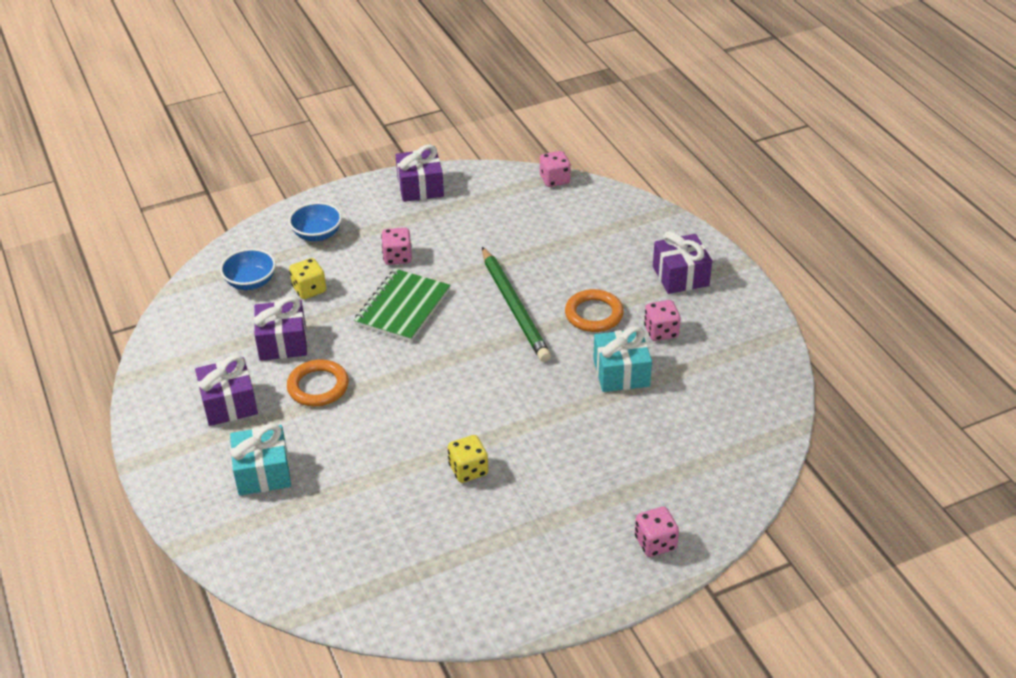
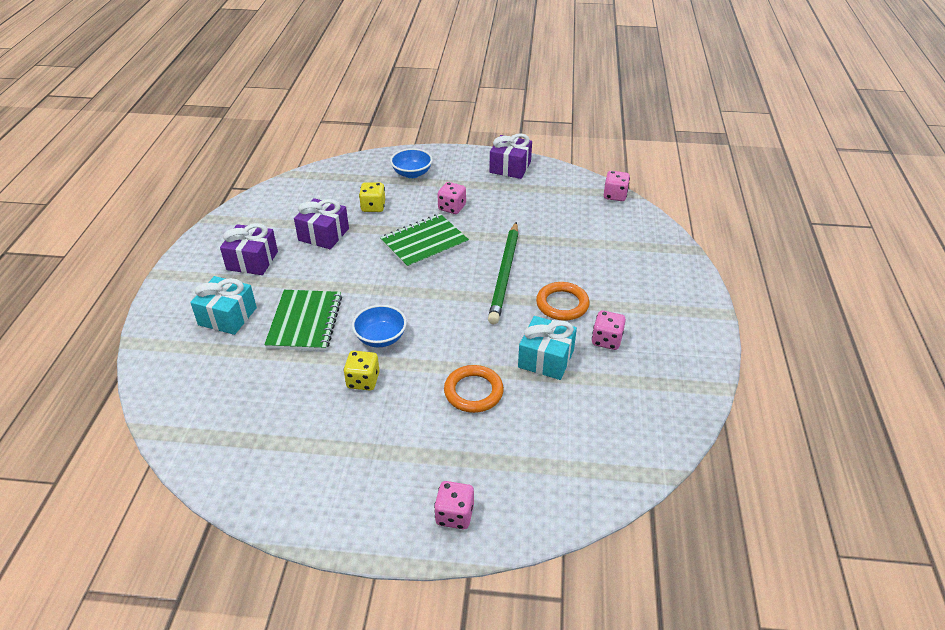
camera: 30 degrees right, 0 degrees up
(251, 282) = (341, 188): blue bowl -> blue bowl (381, 338)
(318, 386) = (318, 273): orange ring -> orange ring (473, 392)
(354, 441) = (305, 322): none -> green notebook
(680, 276) = (659, 303): purple gift -> none

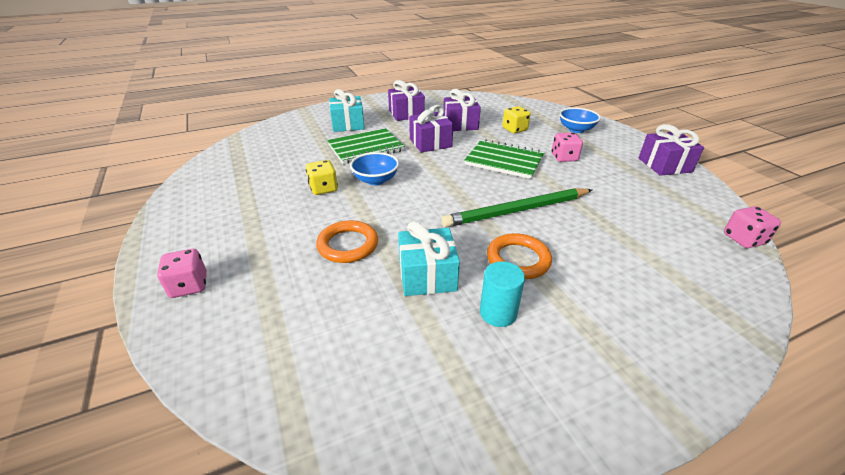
camera: 60 degrees right, 5 degrees down
(342, 272) = (430, 143): none -> purple gift
(606, 340) = (498, 313): pink dice -> turquoise cylinder

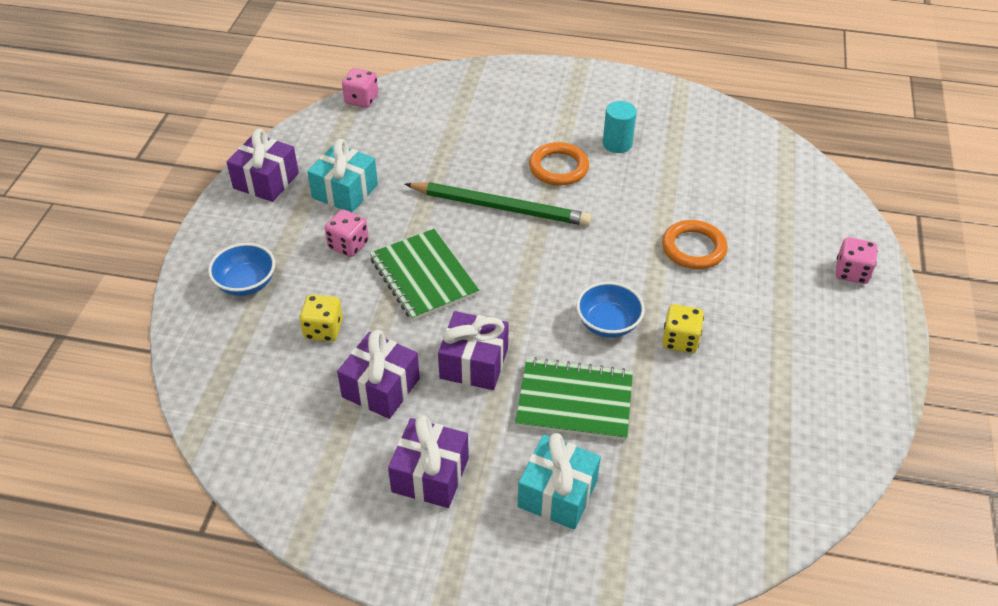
camera: 145 degrees left, 10 degrees up
(427, 275) = (644, 190): turquoise gift -> turquoise gift (345, 191)

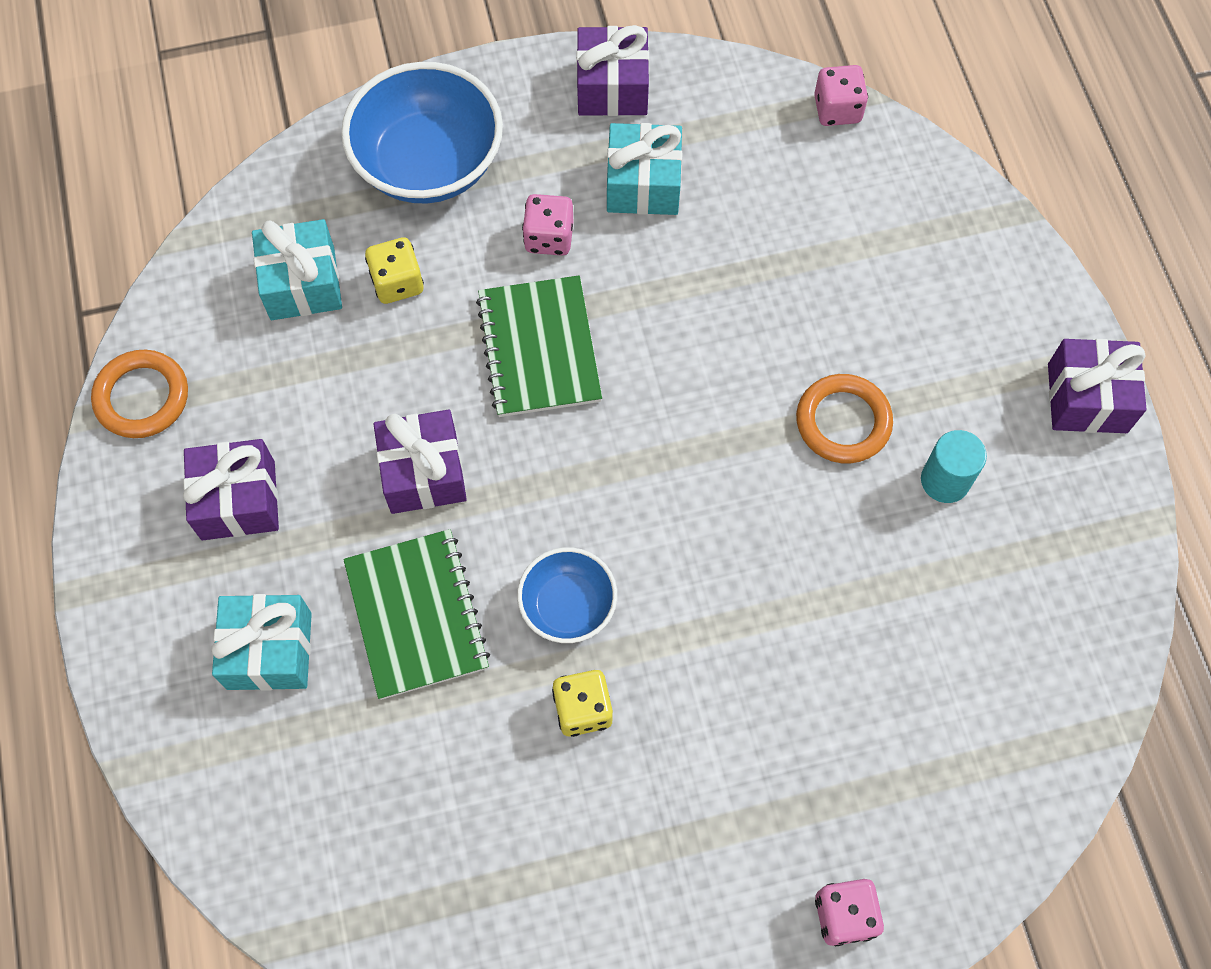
camera: 65 degrees right, 20 degrees up
(246, 283) = (428, 163): blue bowl -> blue bowl, size x1.79
(284, 381) = (302, 283): none -> turquoise gift
(381, 388) = (339, 388): purple gift -> purple gift (1087, 398)
(423, 277) = (539, 348): green notebook -> green notebook turned 45 degrees counterclockwise
(500, 207) = (718, 382): green pencil -> none
(693, 248) = (773, 668): orange ring -> orange ring (142, 397)

